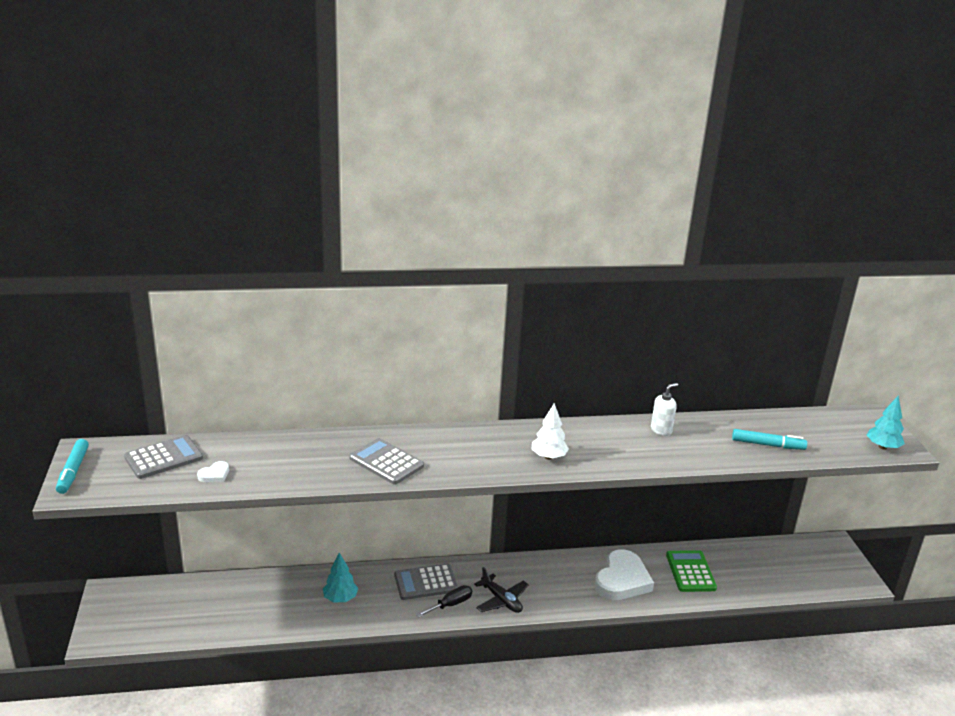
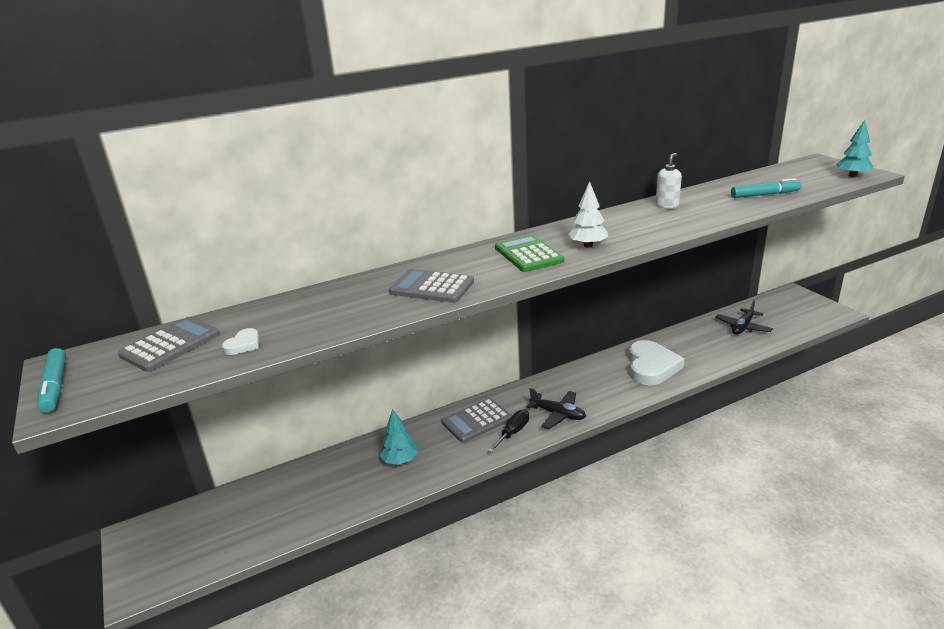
camera: 15 degrees left, 0 degrees up
(690, 572) = (702, 344): green calculator -> green calculator (528, 254)
(747, 566) = (742, 327): none -> black plane

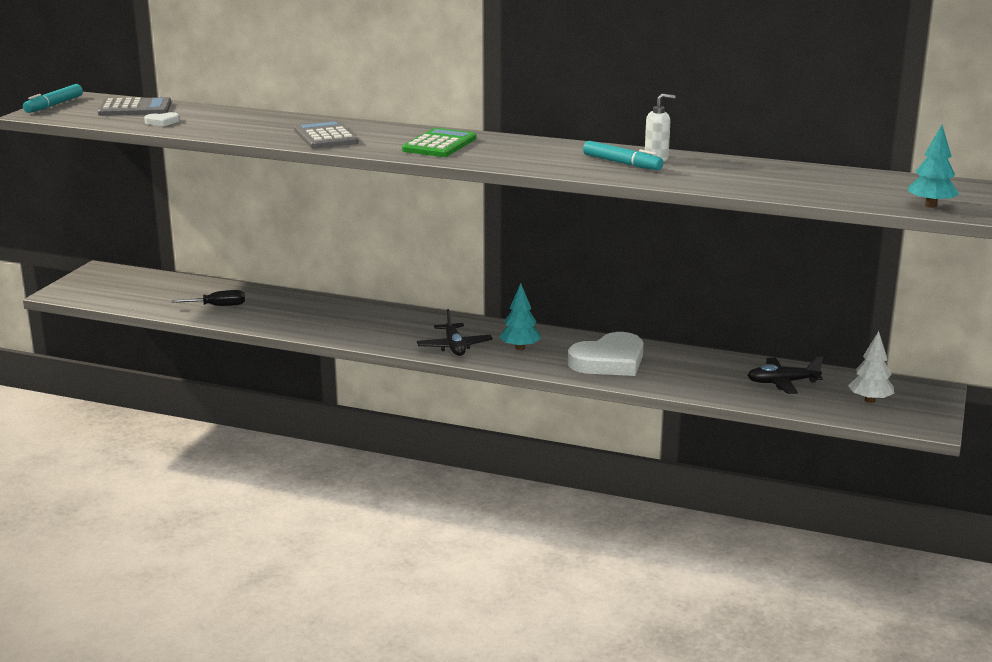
camera: 45 degrees right, 5 degrees down
(400, 460) = (295, 313): turquoise tree -> turquoise tree (520, 348)
(476, 421) = (391, 320): grey calculator -> none
(513, 432) = (397, 339): black screwdriver -> black screwdriver (218, 306)
(588, 245) = (496, 155): white tree -> white tree (870, 400)
(764, 194) = (773, 183): turquoise marker -> turquoise marker (622, 163)

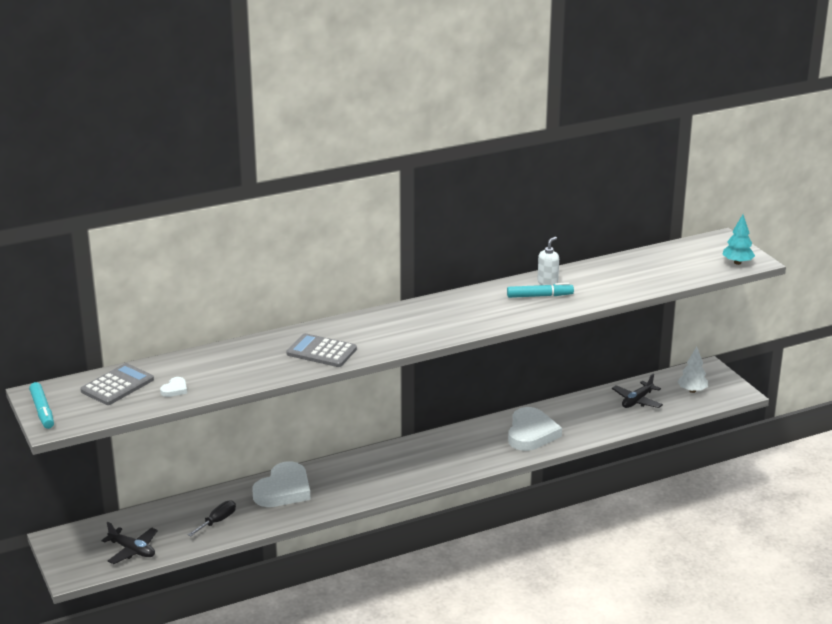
camera: 45 degrees left, 5 degrees up
(309, 308) = (283, 490): none -> white heart
(439, 144) = (407, 326): green calculator -> none
(454, 347) = (430, 470): black plane -> black plane (132, 550)
(520, 348) = (468, 450): turquoise tree -> none

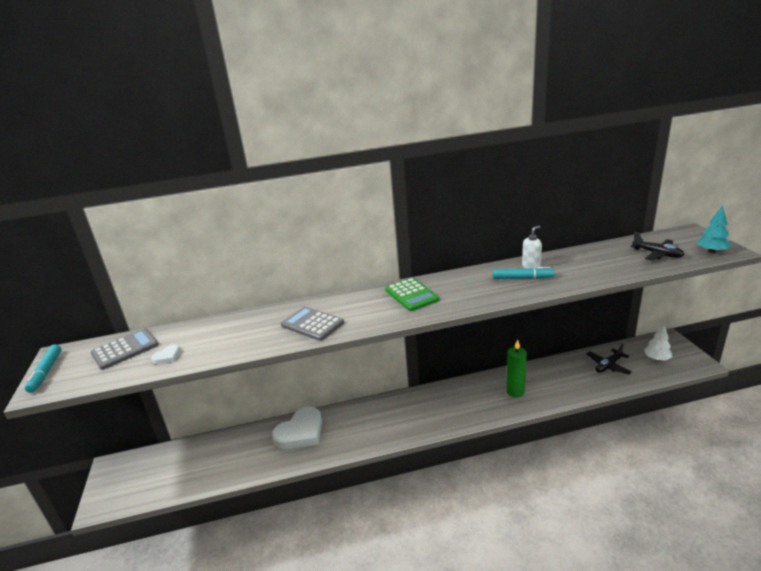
camera: 15 degrees right, 0 degrees up
(132, 550) = (158, 485): black plane -> black plane (657, 254)
(217, 521) = (237, 460): black screwdriver -> none
(421, 317) = (411, 295): none -> green calculator
(531, 433) = (515, 391): white heart -> green candle

